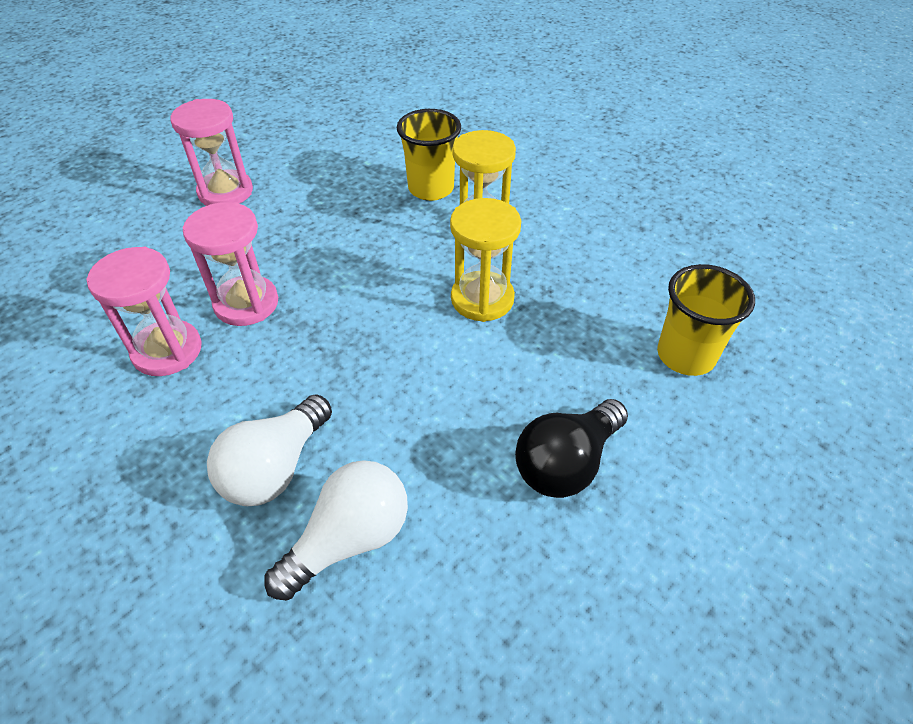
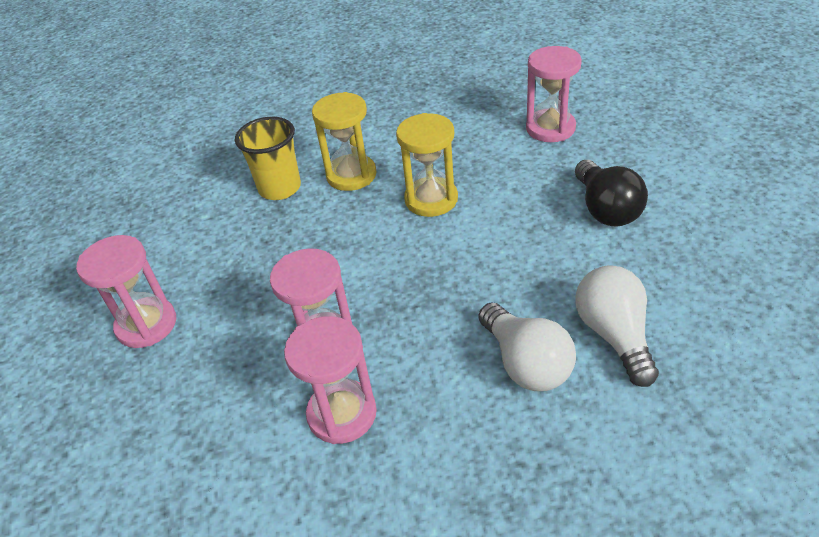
camera: 55 degrees left, 5 degrees down
(685, 356) = (550, 128): yellow cup -> pink hourglass

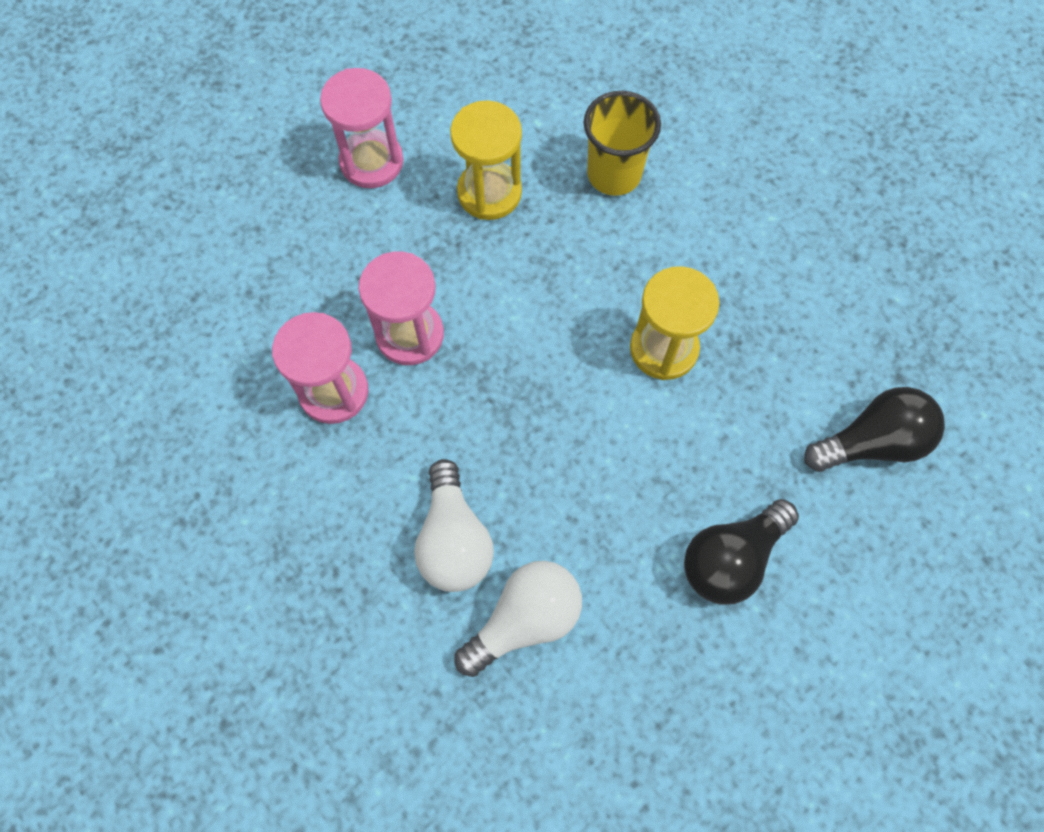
camera: 60 degrees right, 25 degrees up
(351, 175) = (670, 240): yellow hourglass -> yellow hourglass (489, 193)
(526, 363) = (453, 539): white light bulb -> white light bulb turned 45 degrees counterclockwise
(550, 128) = (871, 442): pink hourglass -> black light bulb

